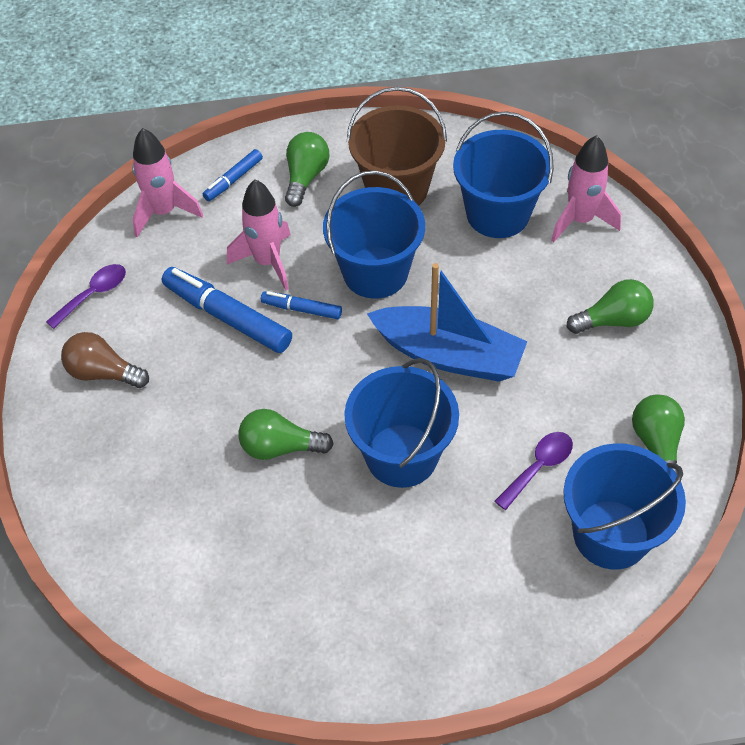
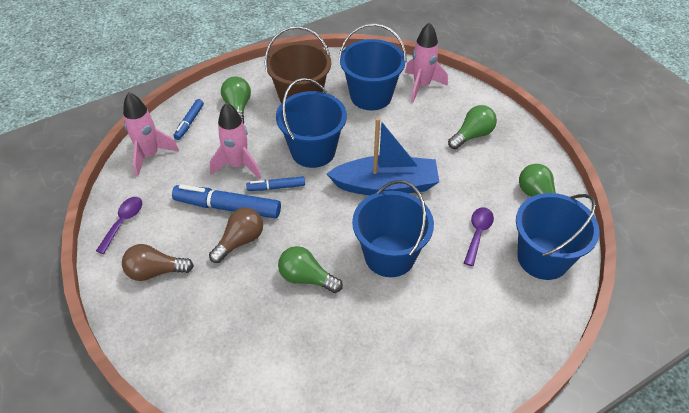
camera: 25 degrees left, 5 degrees down
(221, 368) = (240, 241): none -> brown light bulb
(280, 447) = (306, 278): green light bulb -> green light bulb turned 45 degrees clockwise

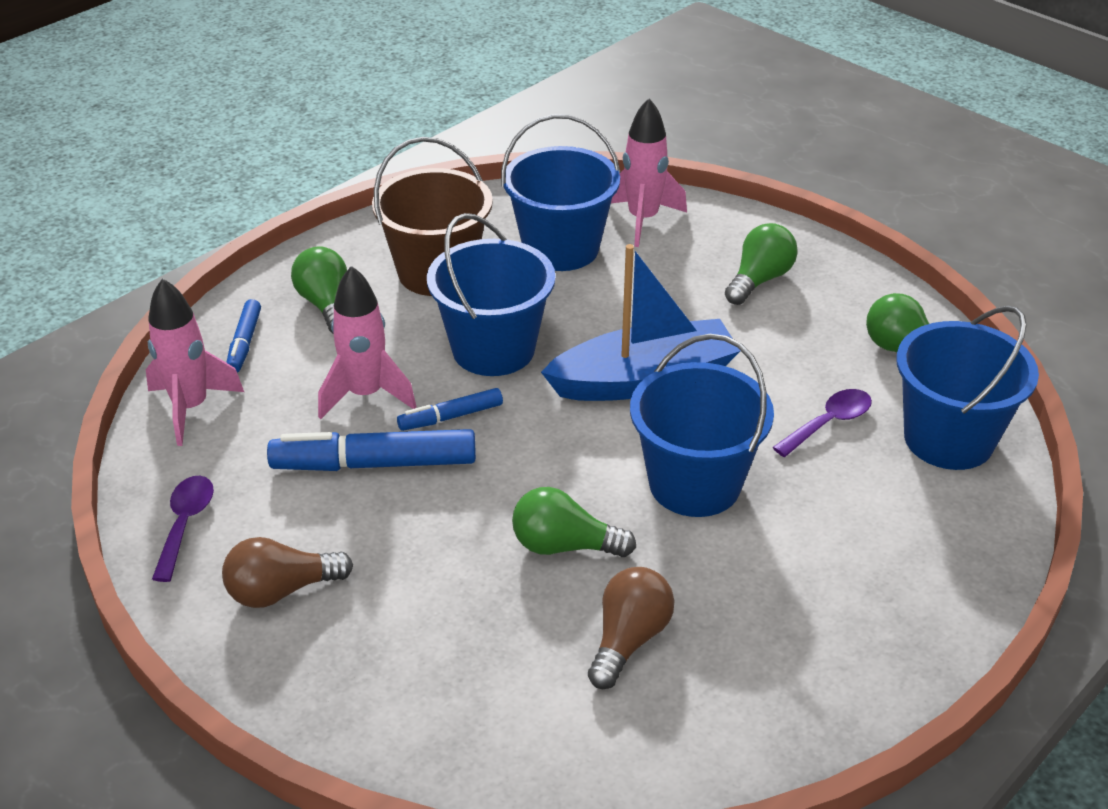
camera: 15 degrees left, 10 degrees down
(240, 241) = (420, 512): brown light bulb -> brown light bulb (629, 639)
(478, 233) = (829, 423): purple spoon -> purple spoon turned 45 degrees clockwise

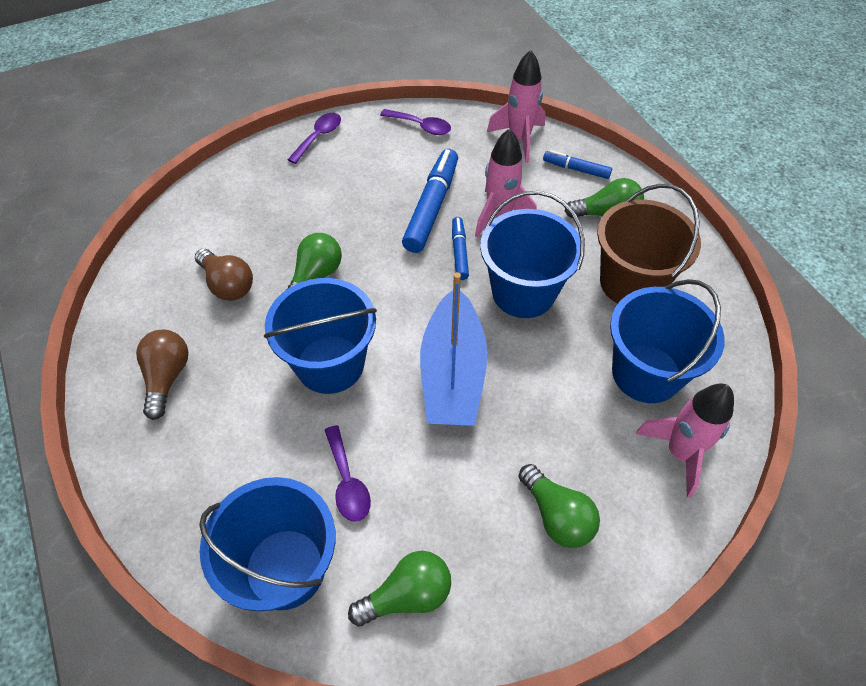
camera: 110 degrees right, 15 degrees up
(249, 650) = (318, 137): none -> purple spoon
(281, 590) = (352, 154): brown light bulb -> brown light bulb (167, 377)

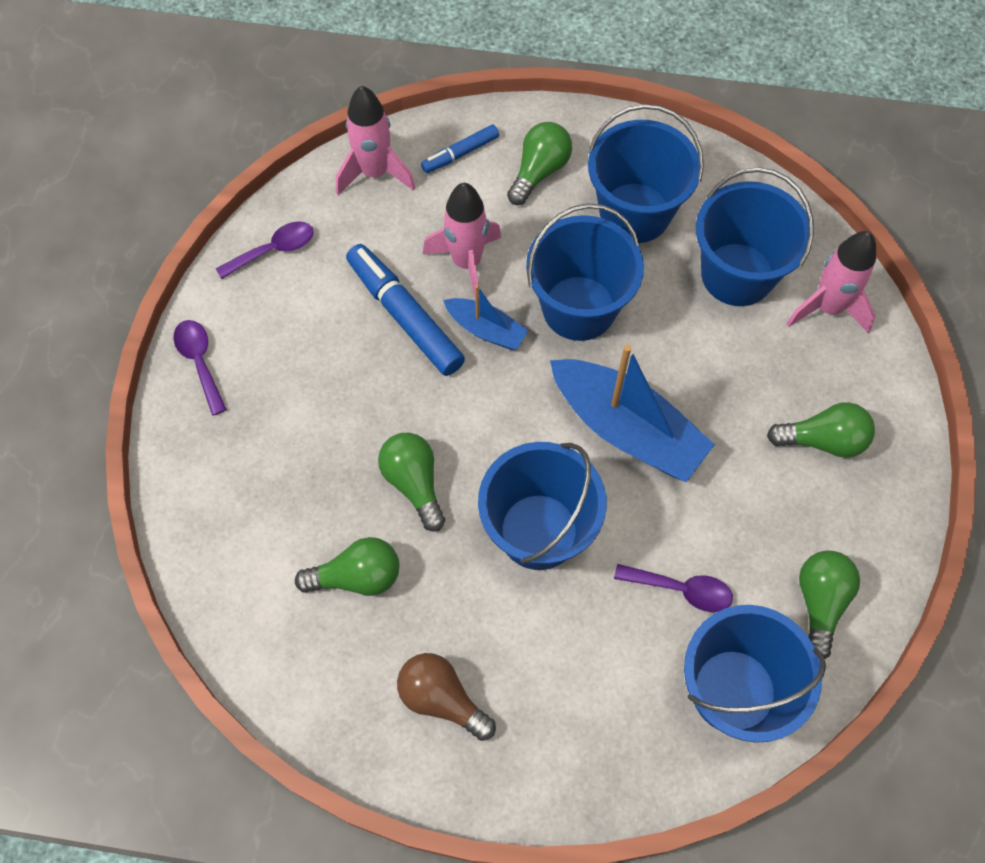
camera: 55 degrees left, 10 degrees up
(227, 284) = (357, 577): brown light bulb -> green light bulb
(459, 252) = (486, 329): blue marker -> blue boat
(631, 283) = (635, 213): brown bucket -> blue bucket

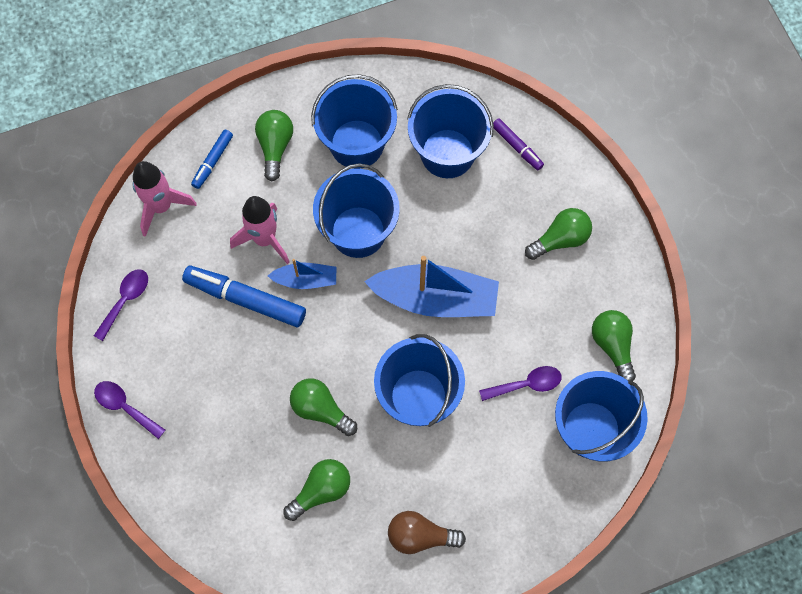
camera: 30 degrees left, 5 degrees up
(827, 308) = (517, 147): pink rocket -> purple marker

